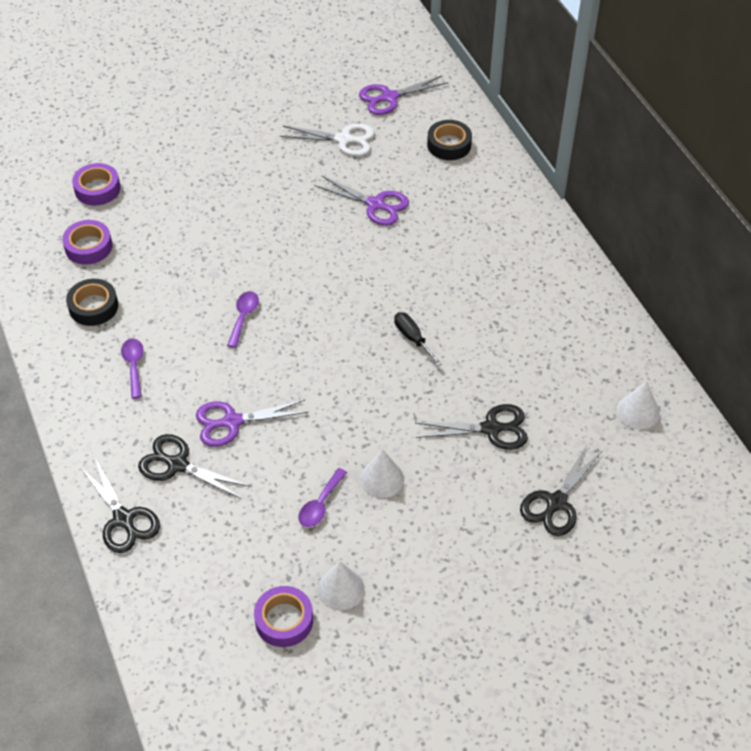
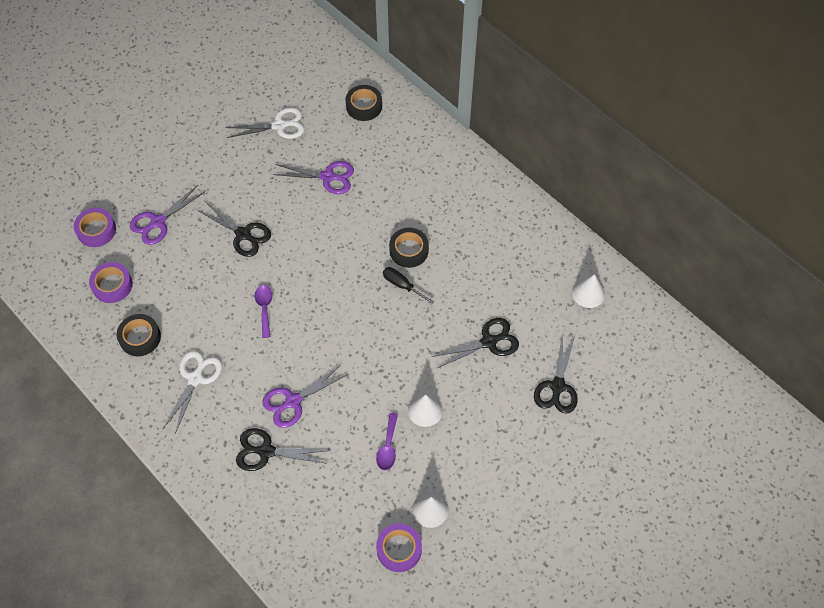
camera: 20 degrees left, 10 degrees up
(123, 519) = (243, 511): black scissors -> black scissors (243, 234)
(134, 365) = (195, 378): purple spoon -> white scissors
(389, 97) = (300, 76): purple scissors -> purple scissors (158, 222)
(436, 304) = (409, 250): none -> black tape

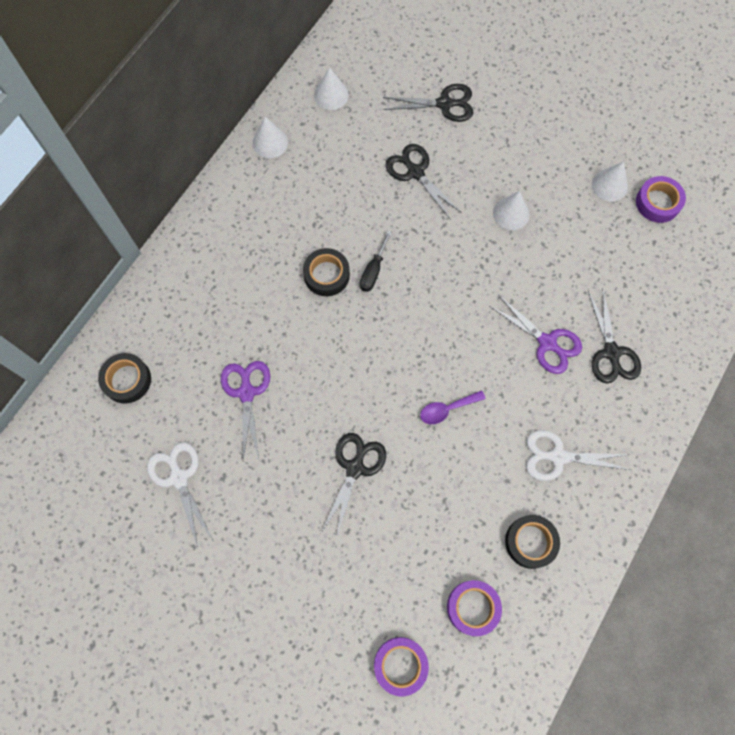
camera: 105 degrees left, 10 degrees up
(158, 222) = (365, 585): purple scissors -> none
(388, 447) = (562, 237): purple spoon -> none
(548, 235) = (270, 142): none -> white cone

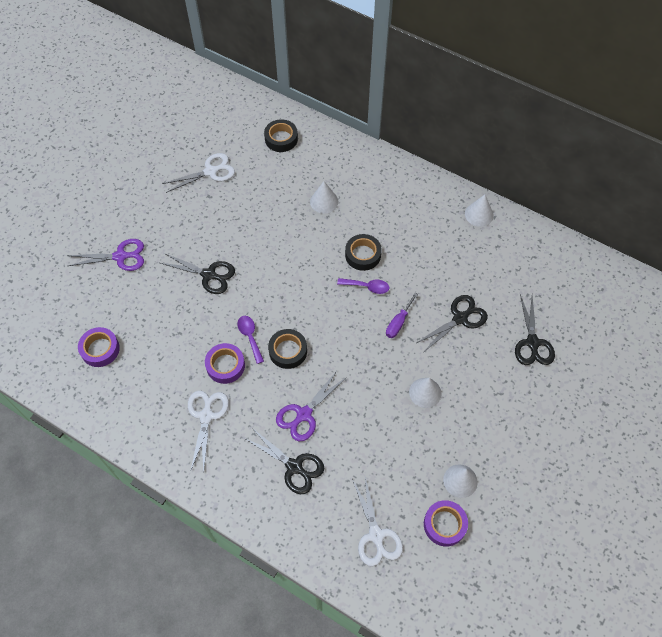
camera: 90 degrees right, 10 degrees down
(246, 393) = (269, 207): purple scissors -> purple scissors (120, 256)
(331, 95) = (530, 256): white cone -> white cone (324, 201)
(373, 271) = (367, 287): black screwdriver -> purple spoon
(400, 665) = (69, 302): purple tape -> purple tape (225, 365)
(422, 237) = (398, 323): none -> purple screwdriver
(530, 542) = (142, 391): black tape -> black tape (288, 351)
(611, 352) = (294, 466): black scissors -> black scissors turned 135 degrees counterclockwise
(677, 268) = (376, 535): none -> white scissors

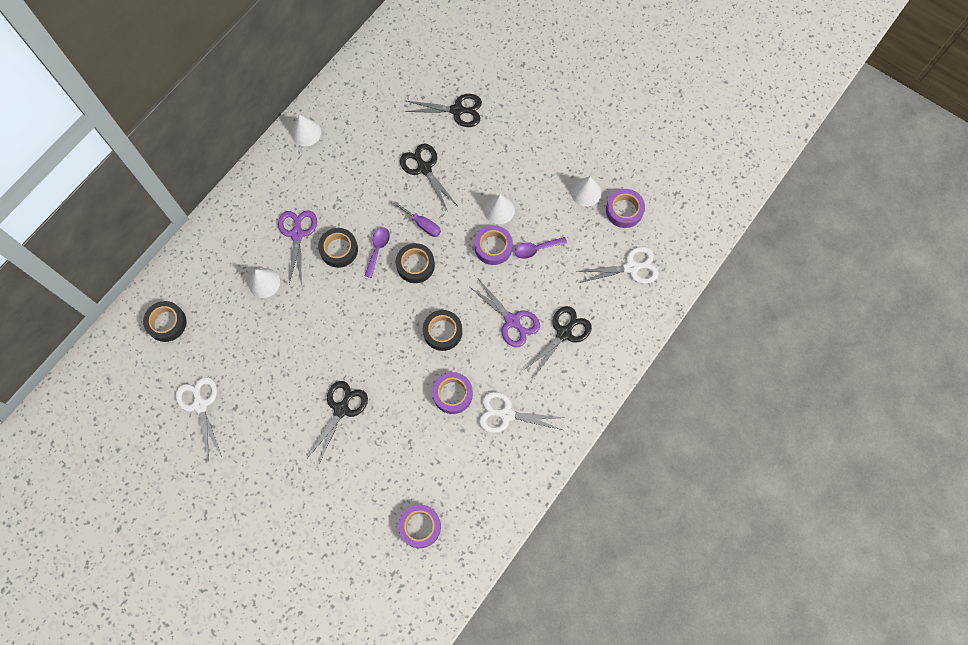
camera: 85 degrees left, 10 degrees up
(120, 256) = (303, 509): purple scissors -> purple scissors (297, 234)
(250, 336) = (422, 368): purple spoon -> purple spoon (536, 249)
(354, 321) = (415, 265): none -> black tape
(382, 390) = (493, 247): none -> purple tape

